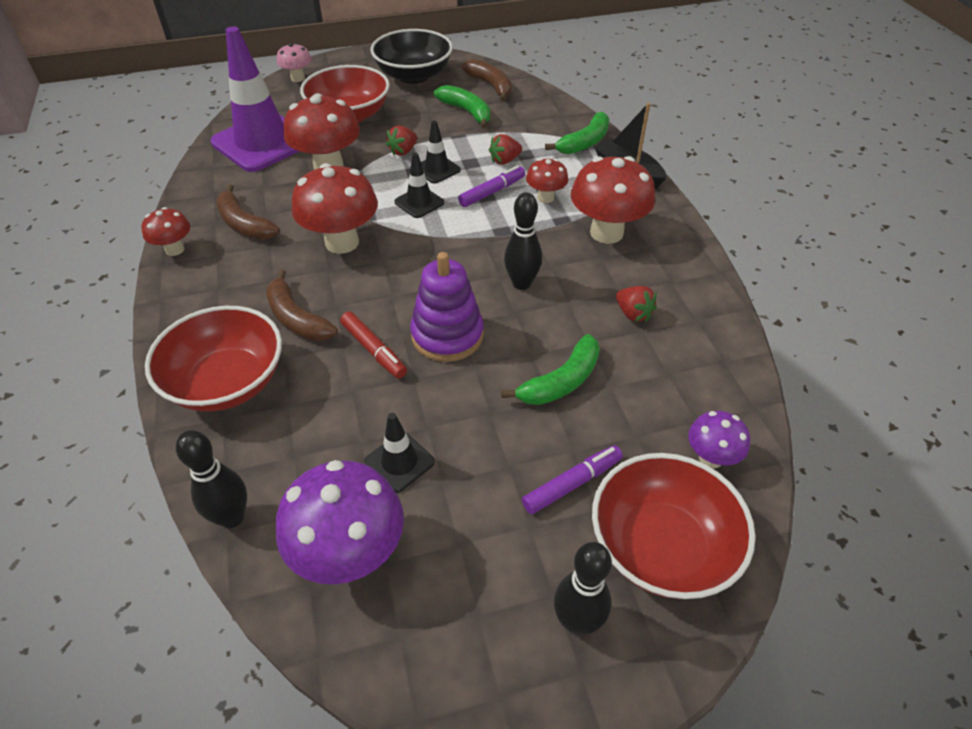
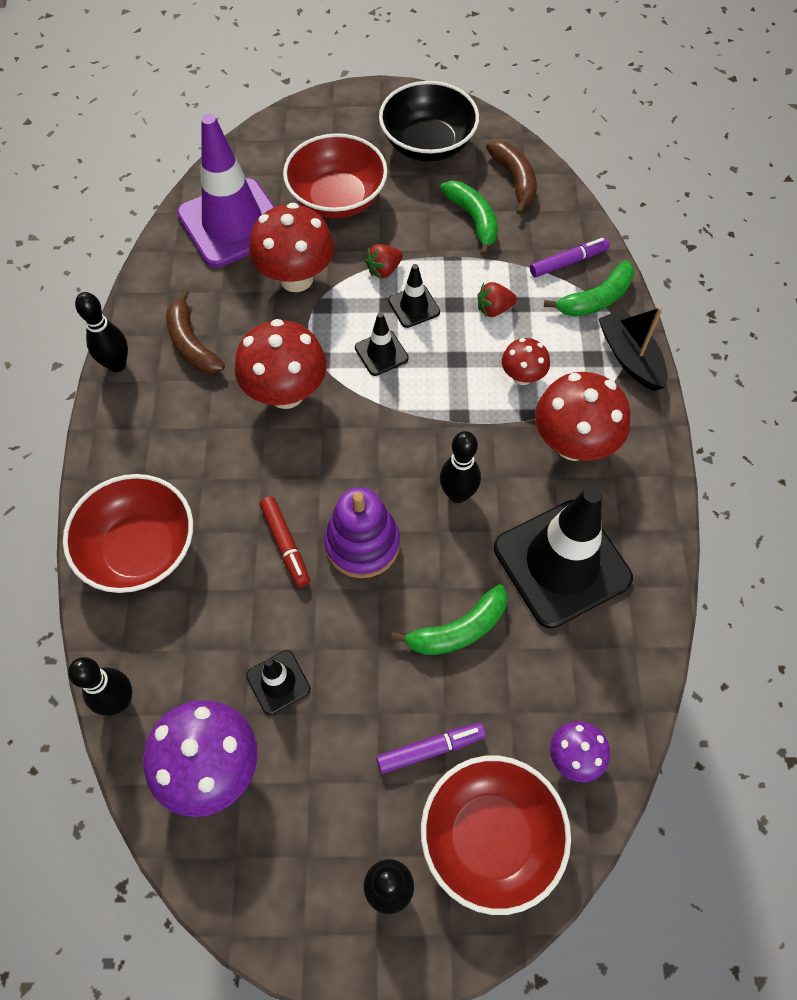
camera: 15 degrees right, 15 degrees up
(175, 249) = (117, 364): red mushroom -> black bowling pin
(297, 318) = (220, 486): brown banana -> none
(298, 78) = (292, 123): pink mushroom -> none
(492, 192) = (465, 355): purple marker -> purple marker (568, 262)
(633, 314) = (561, 563): red strawberry -> black traffic cone

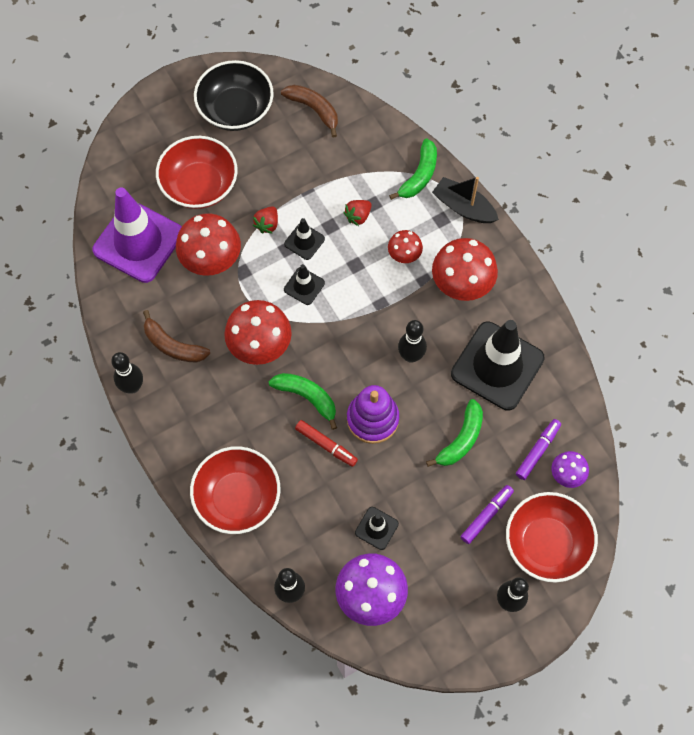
camera: 30 degrees left, 5 degrees up
(473, 220) = (304, 155): green banana -> green banana (307, 397)
(568, 262) = (386, 156): purple marker -> purple marker (537, 451)

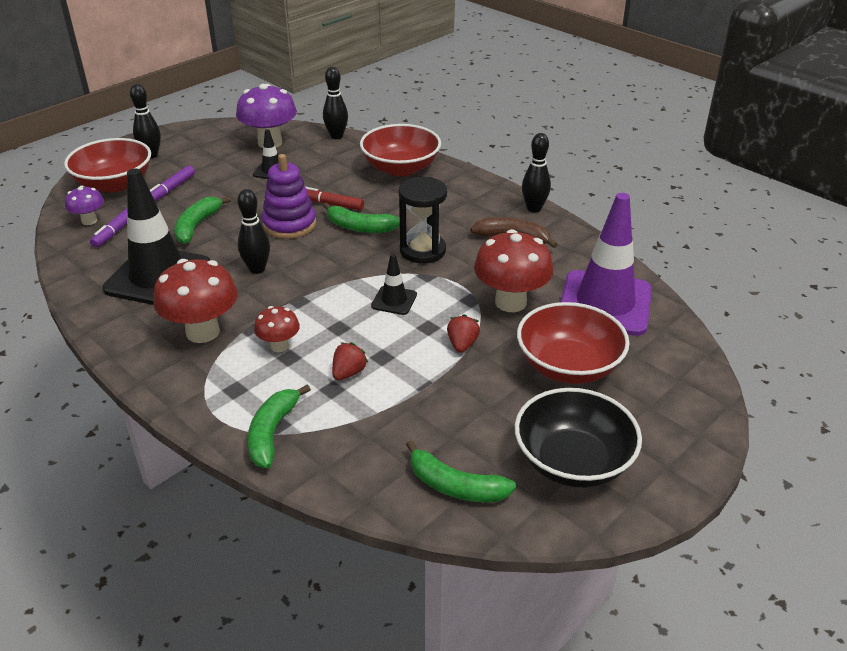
camera: 165 degrees right, 30 degrees down
(260, 347) = (422, 250): red mushroom -> black hourglass
(304, 241) = (409, 337): black traffic cone -> none
(314, 109) = (455, 486): brown banana -> green banana
(463, 207) = (204, 408): black boat -> none

